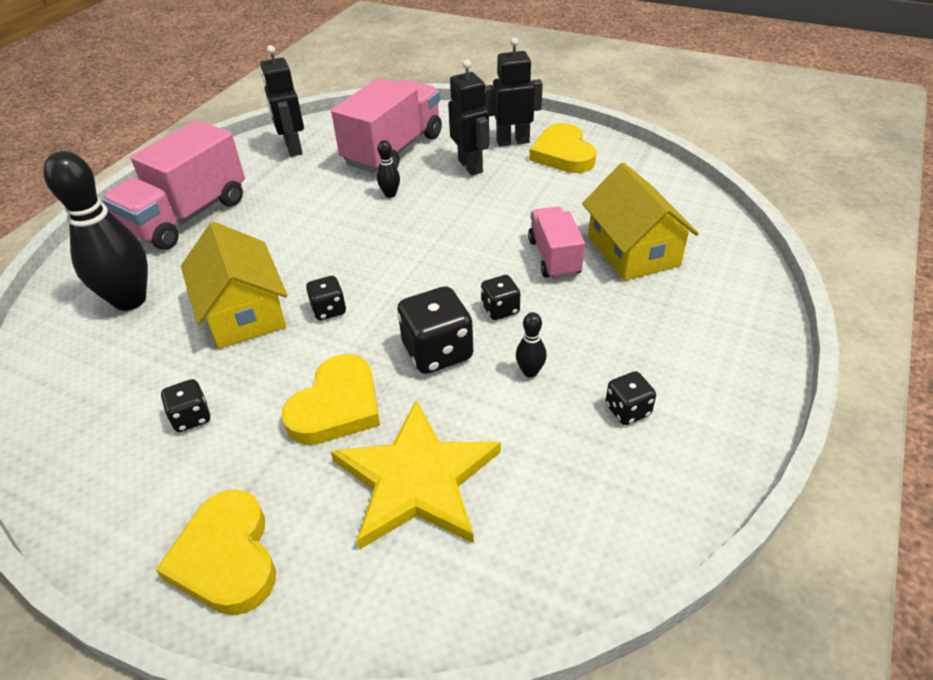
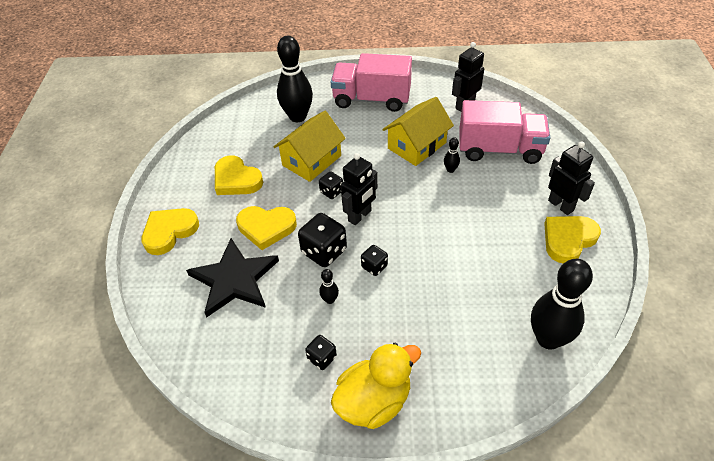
camera: 65 degrees right, 5 degrees up
(191, 417) = (236, 180): black dice -> yellow heart
(417, 479) = (234, 280): yellow star -> black star
(470, 166) = (511, 195): black robot -> black robot (360, 216)
(554, 257) = (441, 276): pink truck -> none
(633, 250) = (477, 318): yellow house -> yellow house (417, 145)
(685, 212) = (548, 339): none -> black bowling pin
(718, 377) = (374, 401): none -> yellow duck

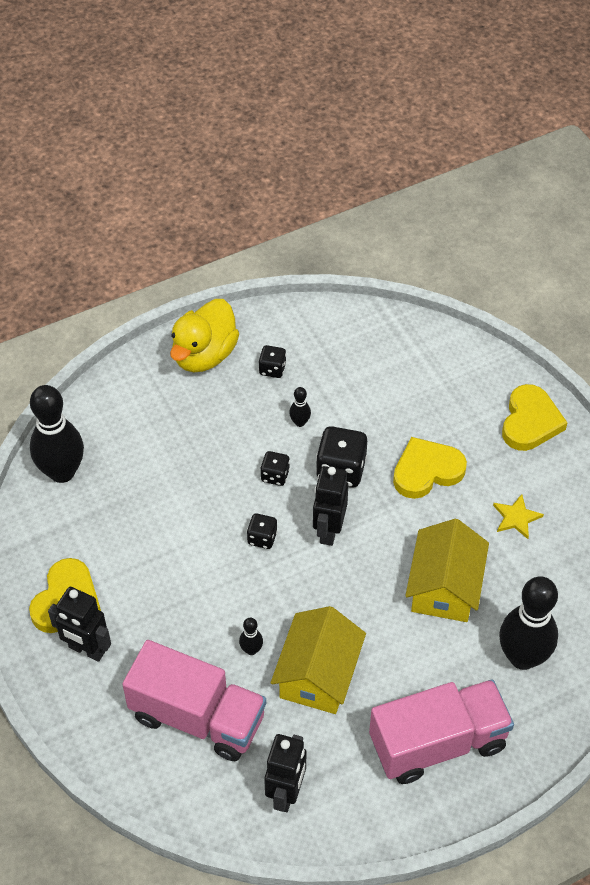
camera: 150 degrees right, 5 degrees up
(234, 280) = (412, 402): black star -> none
(236, 180) = (516, 517): yellow heart -> yellow star
(331, 192) = (385, 550): black dice -> black dice (262, 538)
(499, 149) = (197, 717): pink truck -> pink truck turned 135 degrees counterclockwise

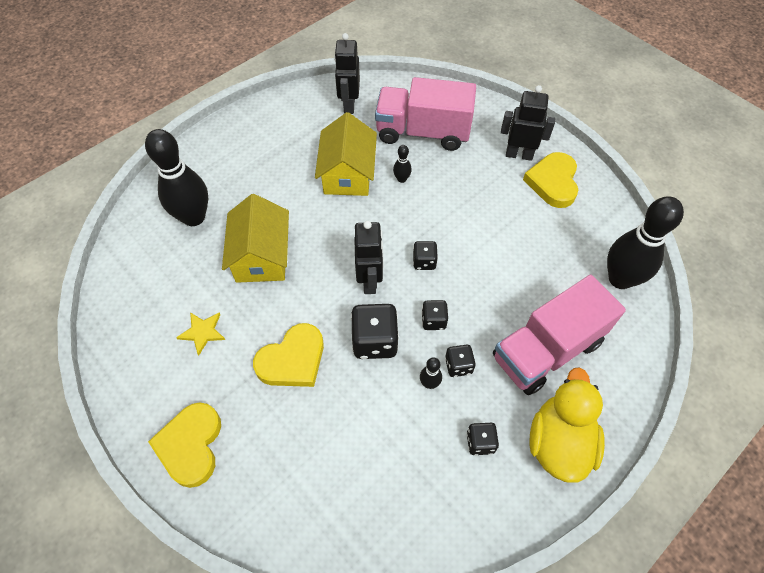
camera: 165 degrees right, 5 degrees up
(267, 430) = (458, 366): none -> black dice
(438, 743) = (253, 151): pink truck -> pink truck (546, 350)

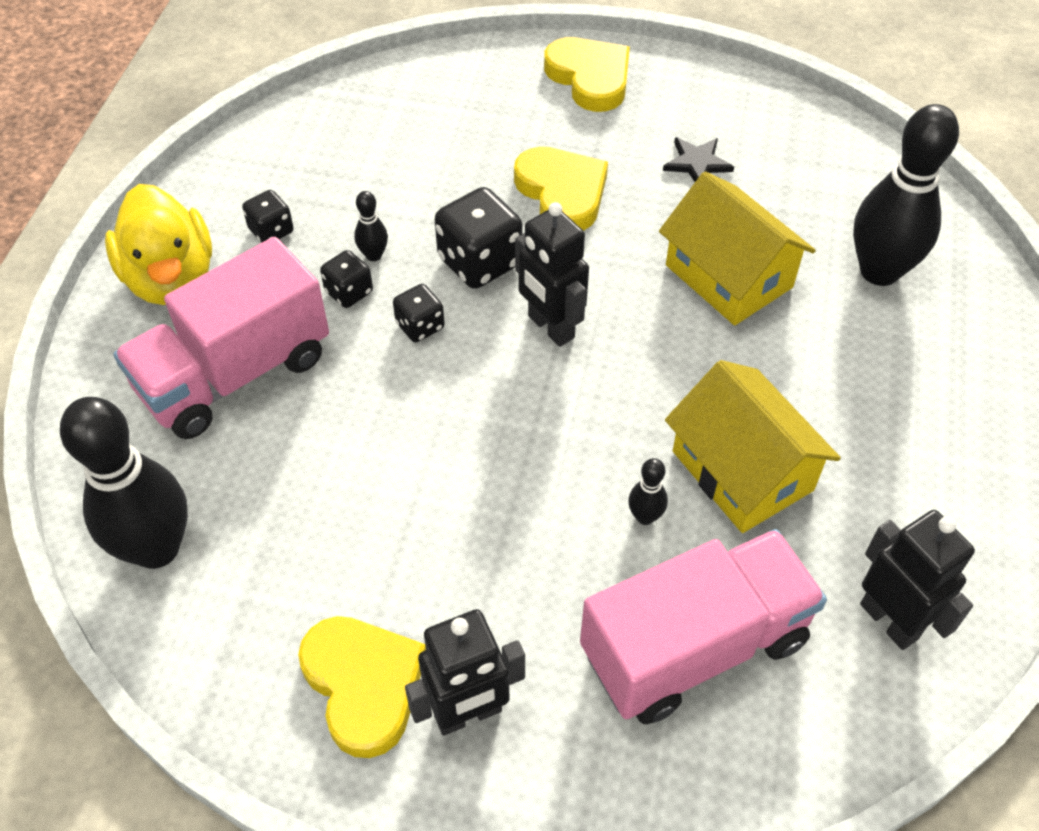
camera: 145 degrees right, 5 degrees down
(202, 332) = (697, 163): yellow star -> black star
(292, 360) = (562, 193): yellow heart -> yellow heart turned 135 degrees clockwise
(424, 262) = (494, 397): black dice -> none
(546, 350) = (235, 374): pink truck -> pink truck turned 150 degrees counterclockwise

